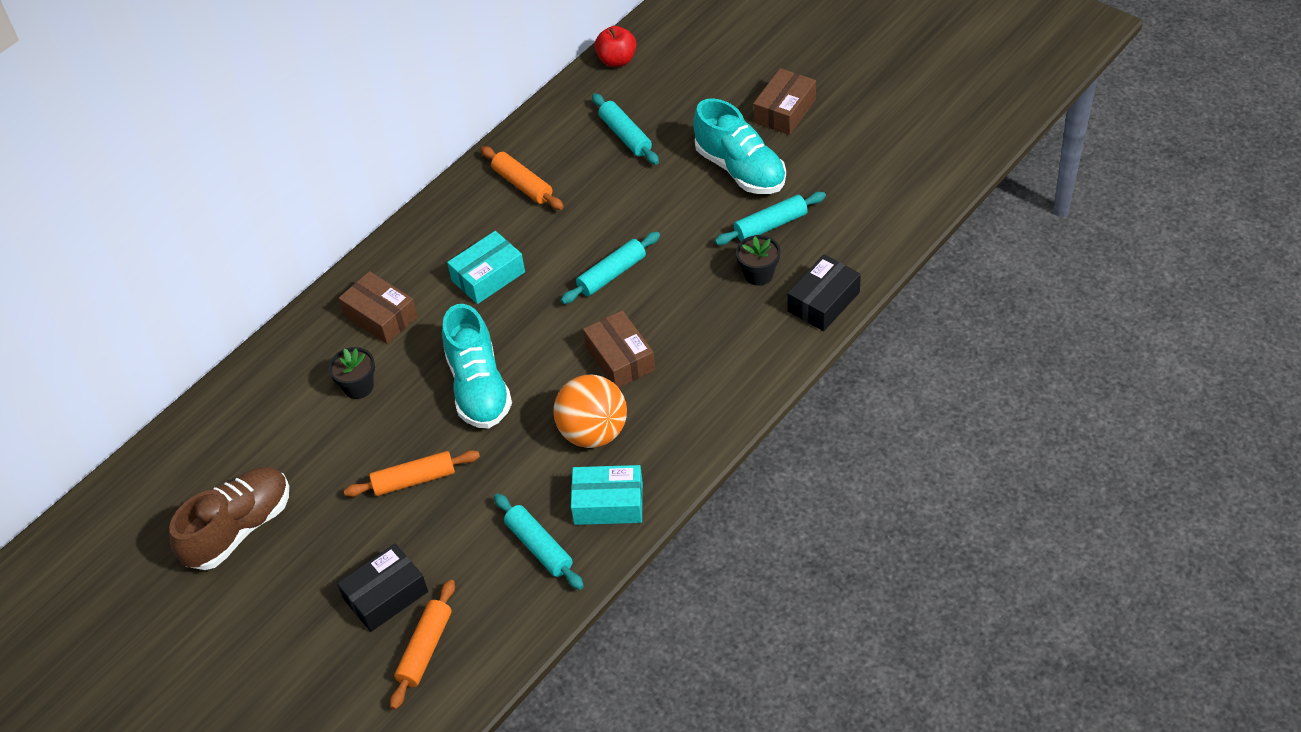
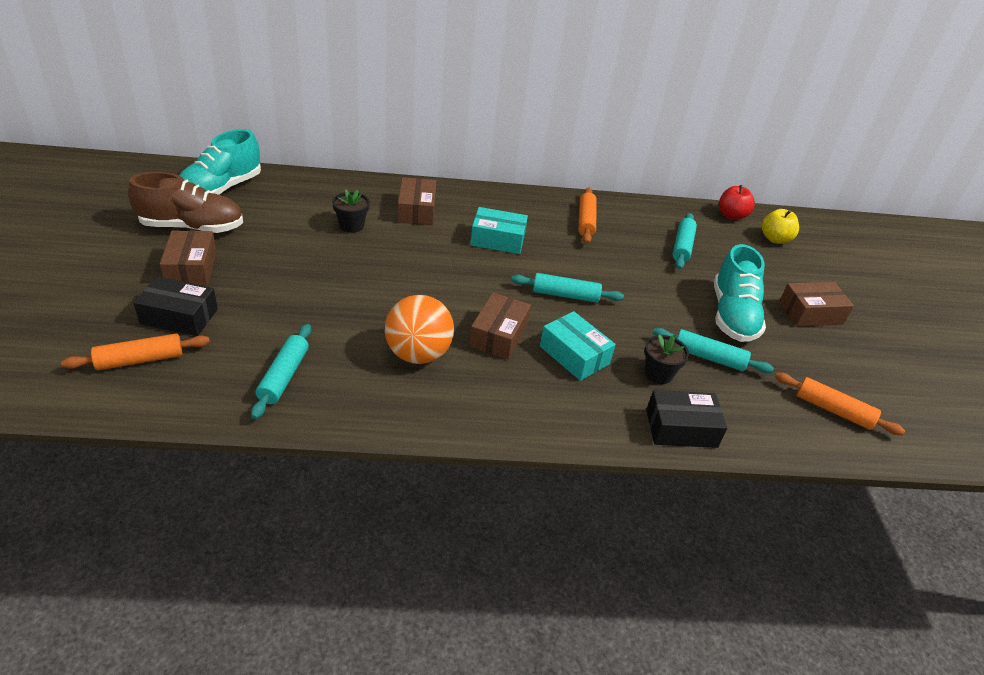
camera: 40 degrees right, 10 degrees down
(314, 557) = (191, 268): none -> brown box
(414, 480) = (295, 284): orange rolling pin -> orange rolling pin (833, 410)
(478, 387) = (402, 277): turquoise shoe -> turquoise shoe (221, 189)
(608, 503) = (358, 396): turquoise box -> turquoise box (574, 355)
(677, 55) = (775, 239): none -> yellow apple

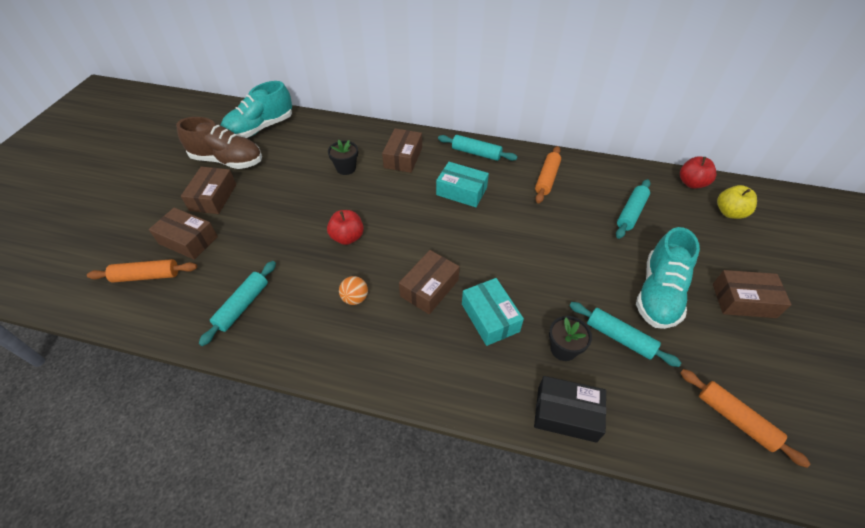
camera: 20 degrees right, 10 degrees up
(179, 316) = (188, 240): black box -> brown box
(383, 295) = (347, 237): none -> red apple
(418, 354) = (355, 298): orange ball -> orange ball, size x0.50
(565, 295) = (502, 253): turquoise rolling pin -> turquoise rolling pin (476, 153)

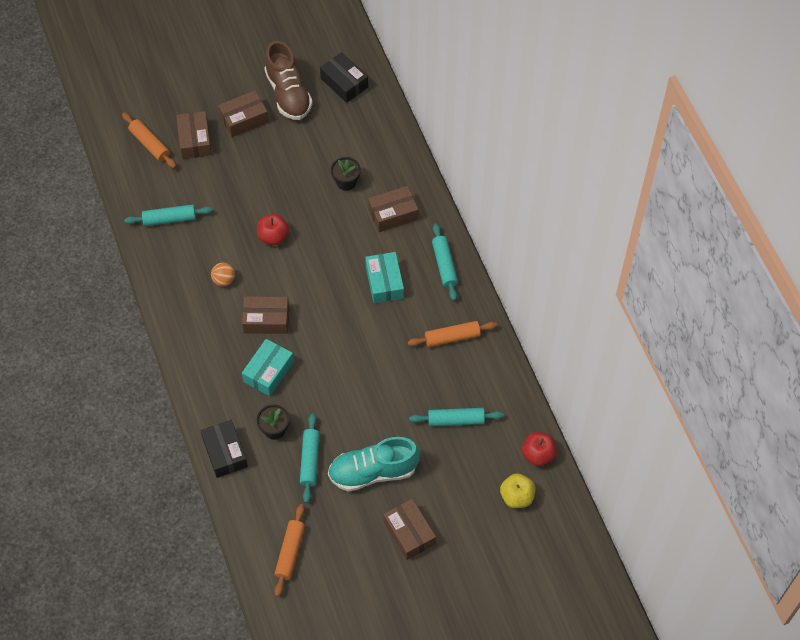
camera: 55 degrees right, 10 degrees up
(260, 128) = (344, 83): turquoise shoe -> black box

